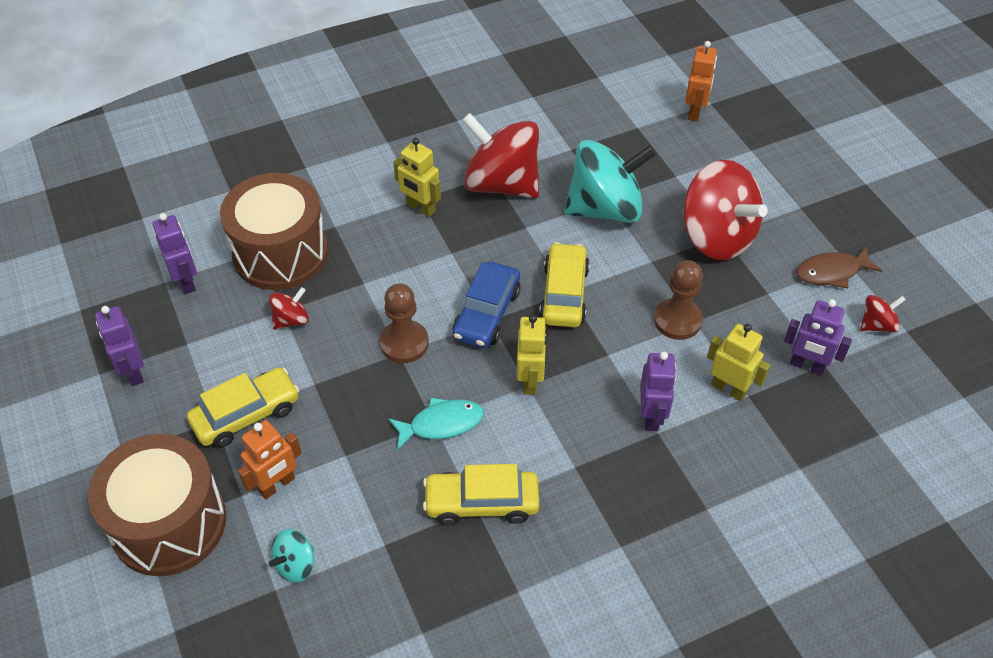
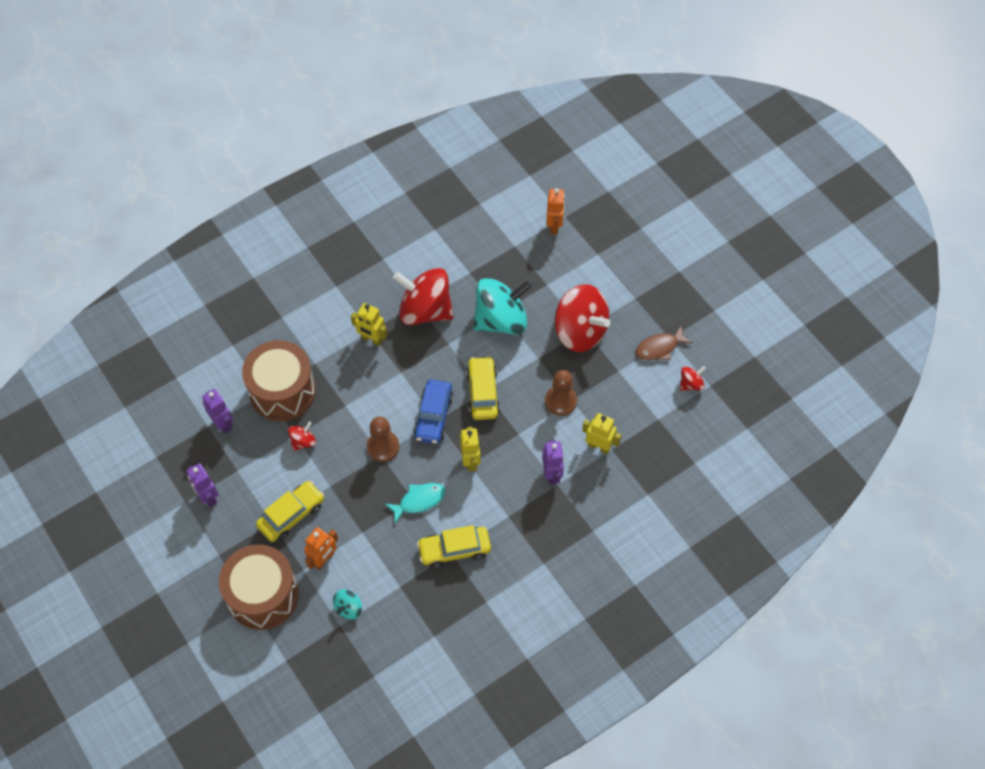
camera: 10 degrees left, 10 degrees up
(807, 366) = (647, 422): purple robot -> none

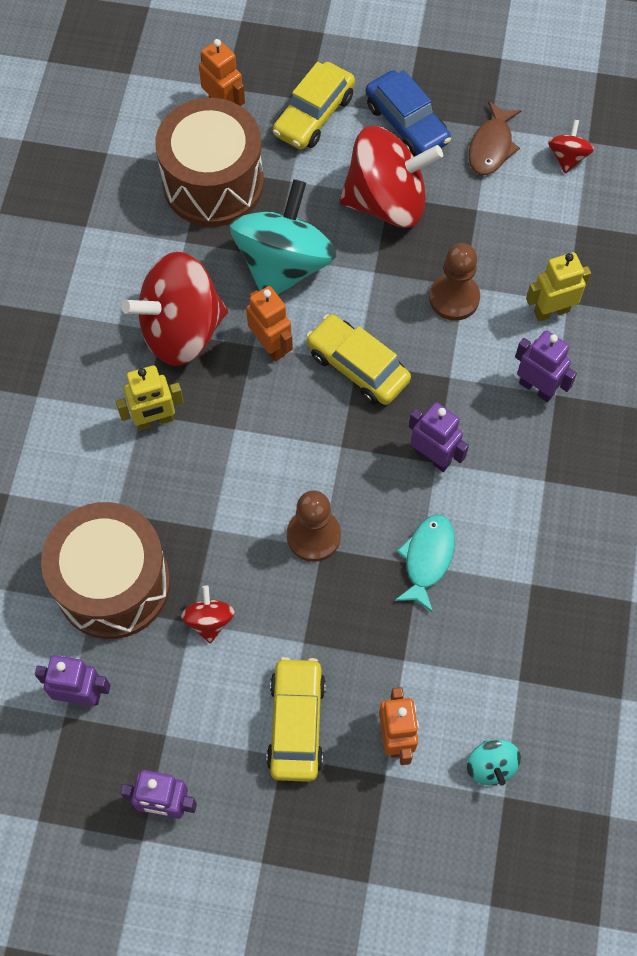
camera: 45 degrees left, 5 degrees up
(263, 595) = (373, 856): brown drum -> brown drum (213, 183)
(433, 416) = (332, 445): blue car -> blue car (407, 123)
(454, 550) = (530, 576): yellow car -> yellow car (314, 115)
(455, 350) = (271, 345): none -> orange robot
(471, 461) = (433, 457): yellow robot -> purple robot

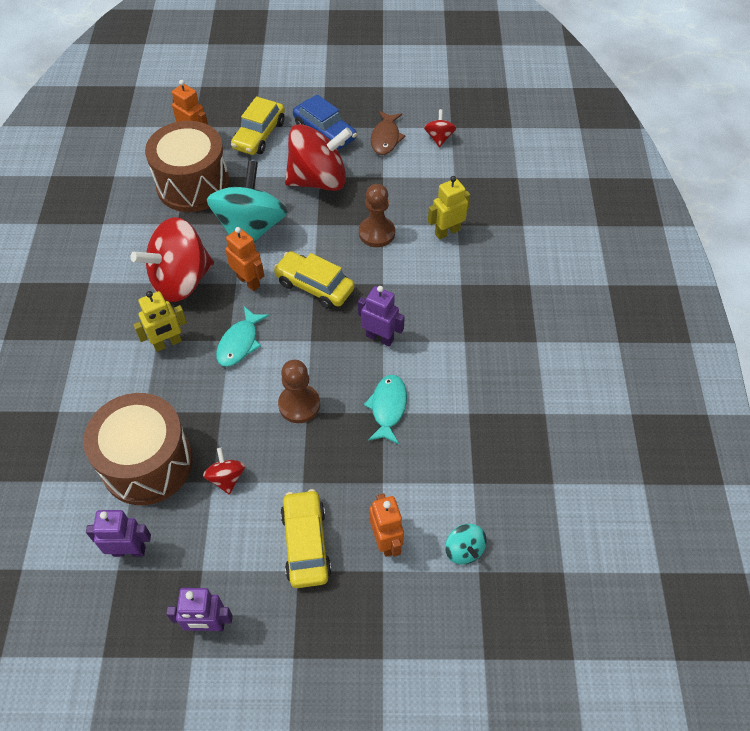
camera: 10 degrees left, 10 degrees down
(248, 435) = (240, 343): none -> turquoise fish
(536, 388) = (446, 281): purple robot -> none

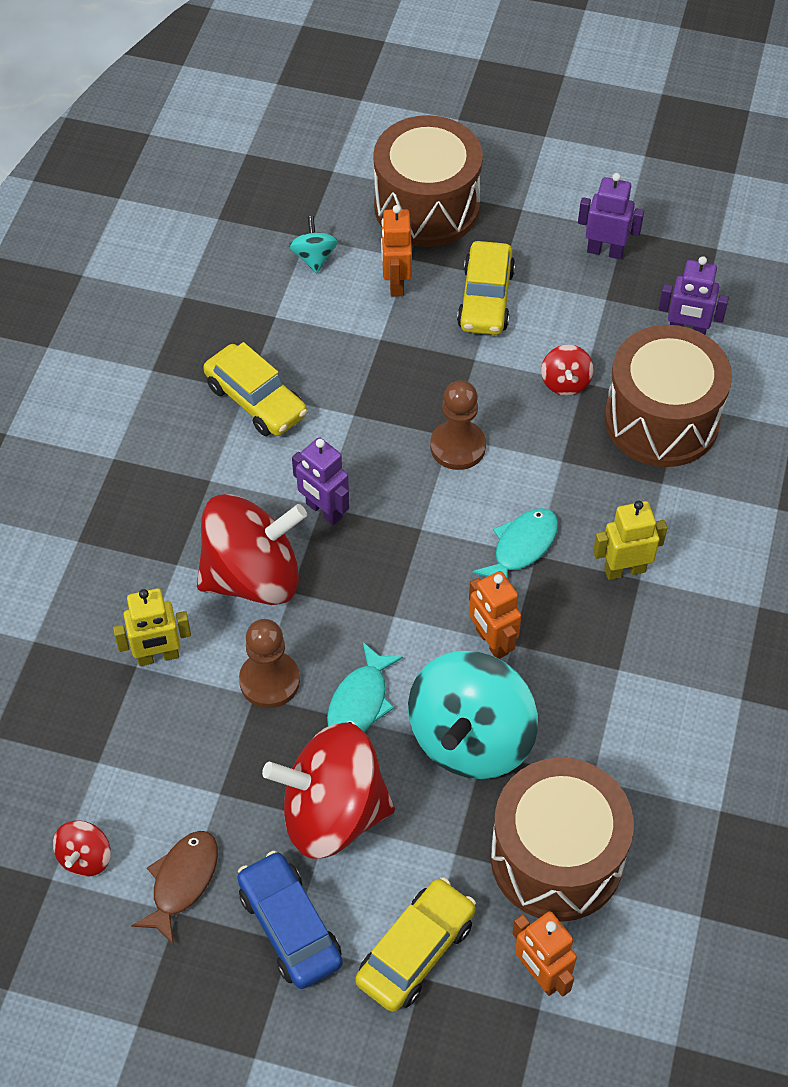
camera: 165 degrees left, 0 degrees up
(181, 280) = (596, 667): red spinning top -> red spinning top (253, 576)
(314, 286) = (394, 610): yellow car -> yellow car (256, 400)
(383, 636) = (426, 207): none -> brown drum
(388, 407) = (345, 419): turquoise fish -> turquoise fish (360, 702)

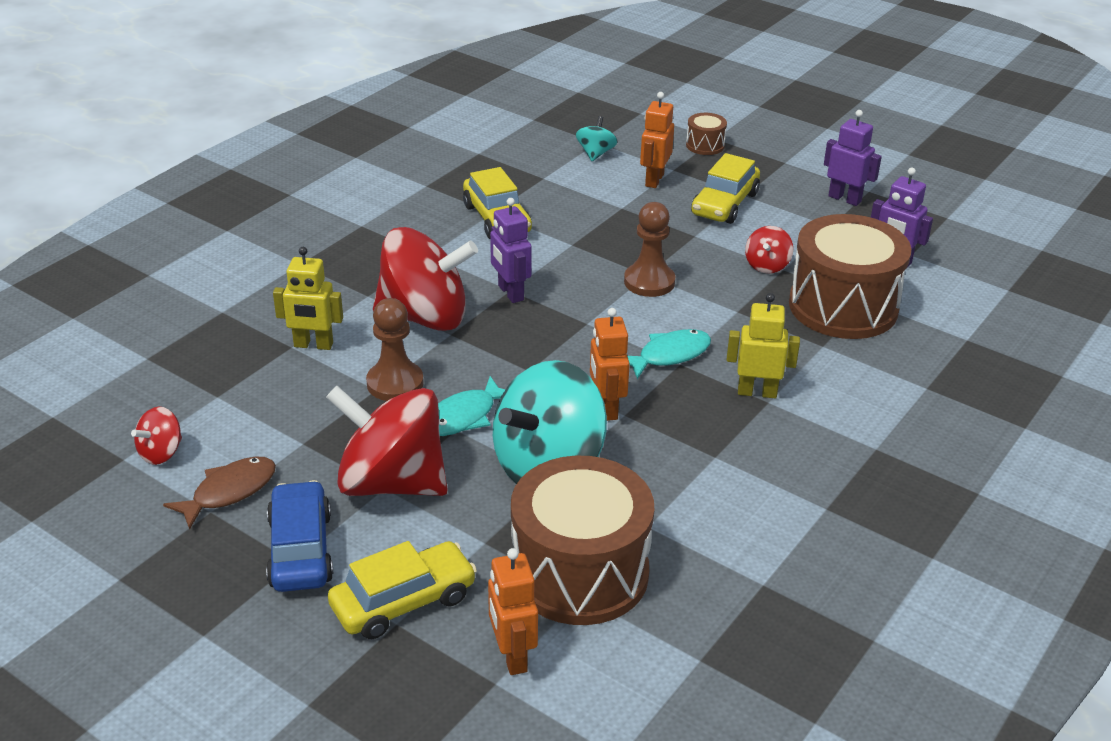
camera: 20 degrees right, 20 degrees down
(426, 207) = (705, 145): brown drum -> brown drum, size x0.42

